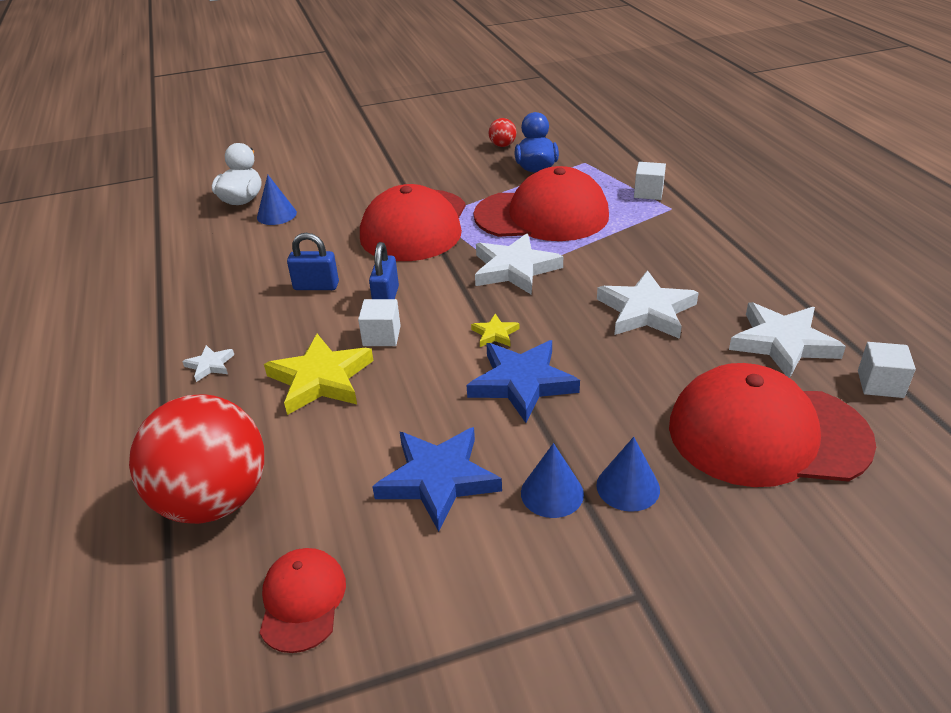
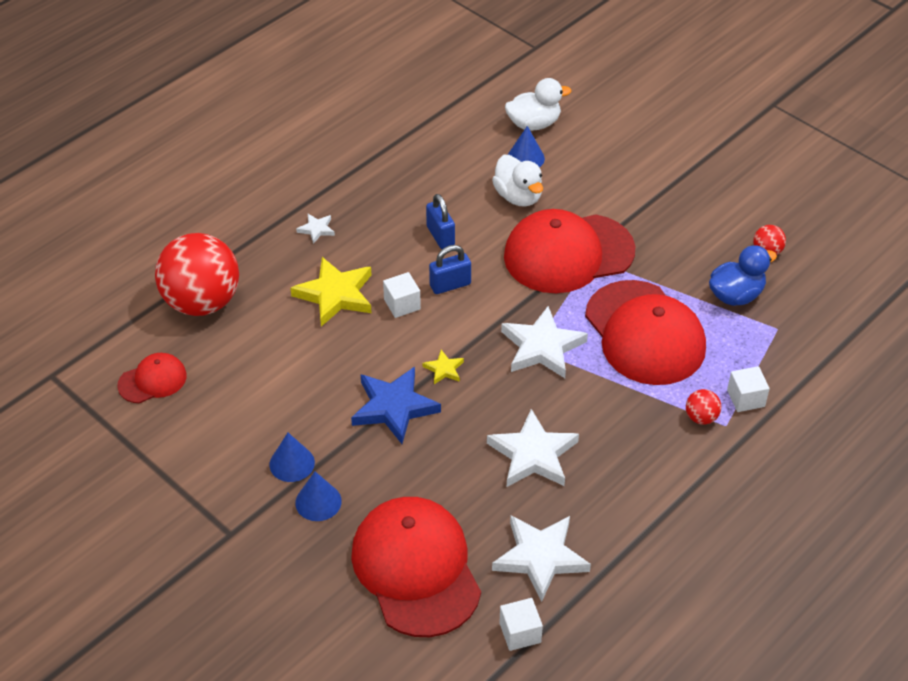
camera: 60 degrees right, 10 degrees up
(318, 231) = (518, 196): none -> white duck
(438, 479) = (273, 400): blue star -> none
(656, 216) = (701, 417): none -> red ball

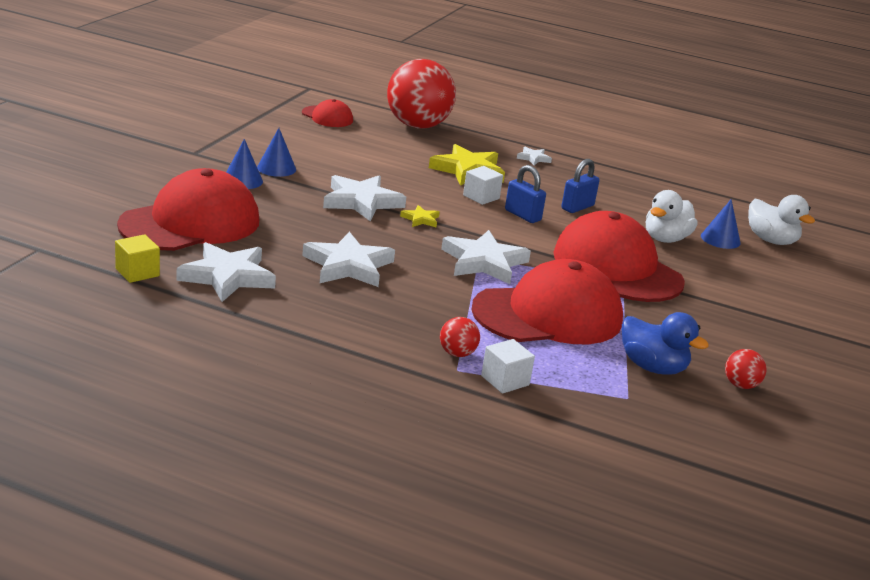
camera: 65 degrees right, 20 degrees down
(394, 407) = (361, 202): blue star -> white star
(520, 633) = (137, 272): white cube -> yellow cube
(645, 333) = (548, 314): red cap -> red cap turned 150 degrees counterclockwise

